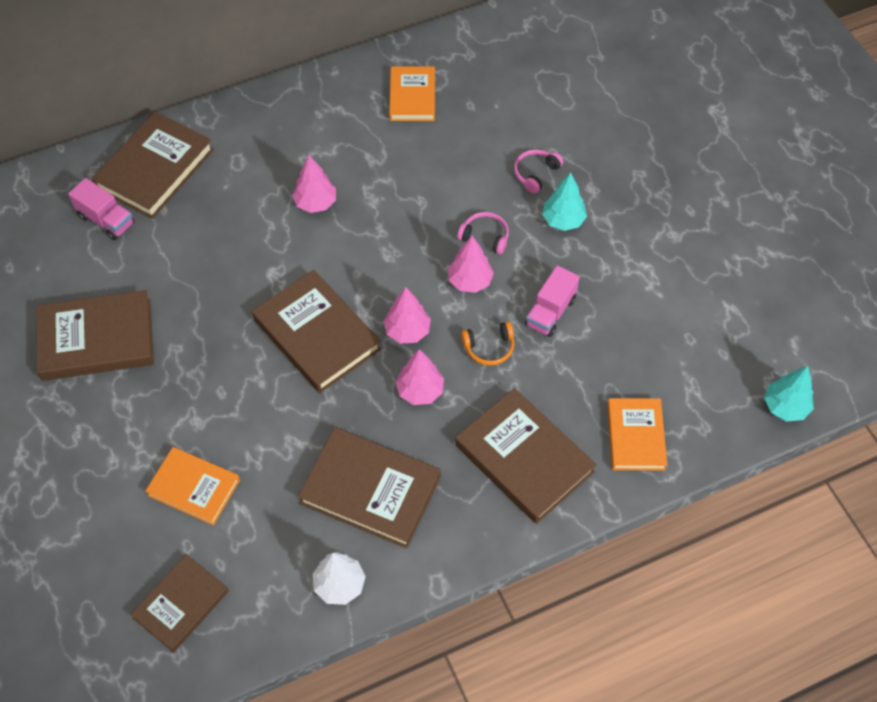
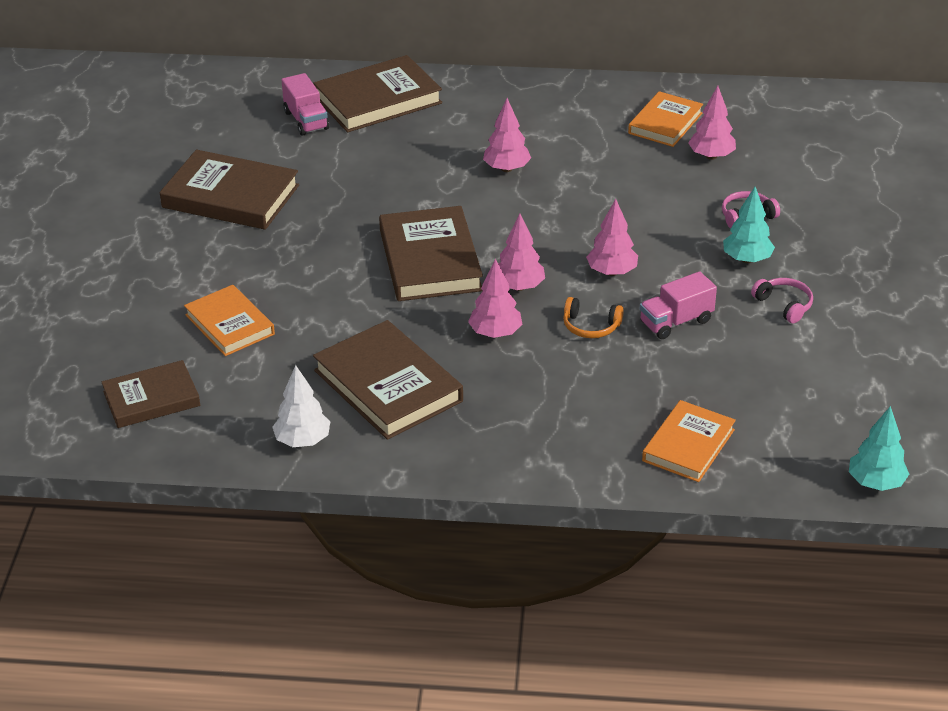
camera: 30 degrees right, 20 degrees down
(470, 119) = (711, 156): none -> pink tree
(485, 236) = (654, 245): pink headphones -> pink headphones (784, 305)
(524, 458) = (557, 419): brown book -> none

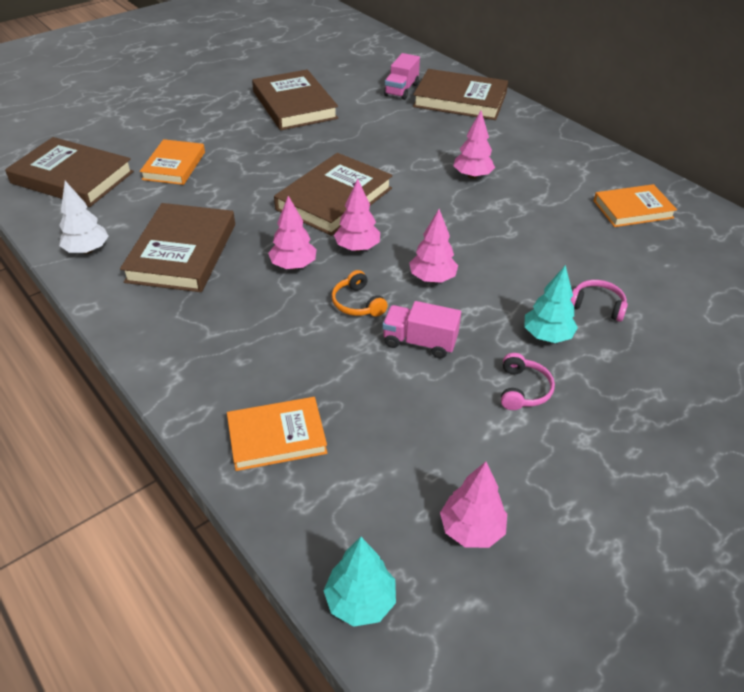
camera: 45 degrees right, 5 degrees up
(151, 399) = (72, 177): brown book -> brown book, size x1.55
(711, 156) = (635, 249): pink tree -> pink tree (471, 529)

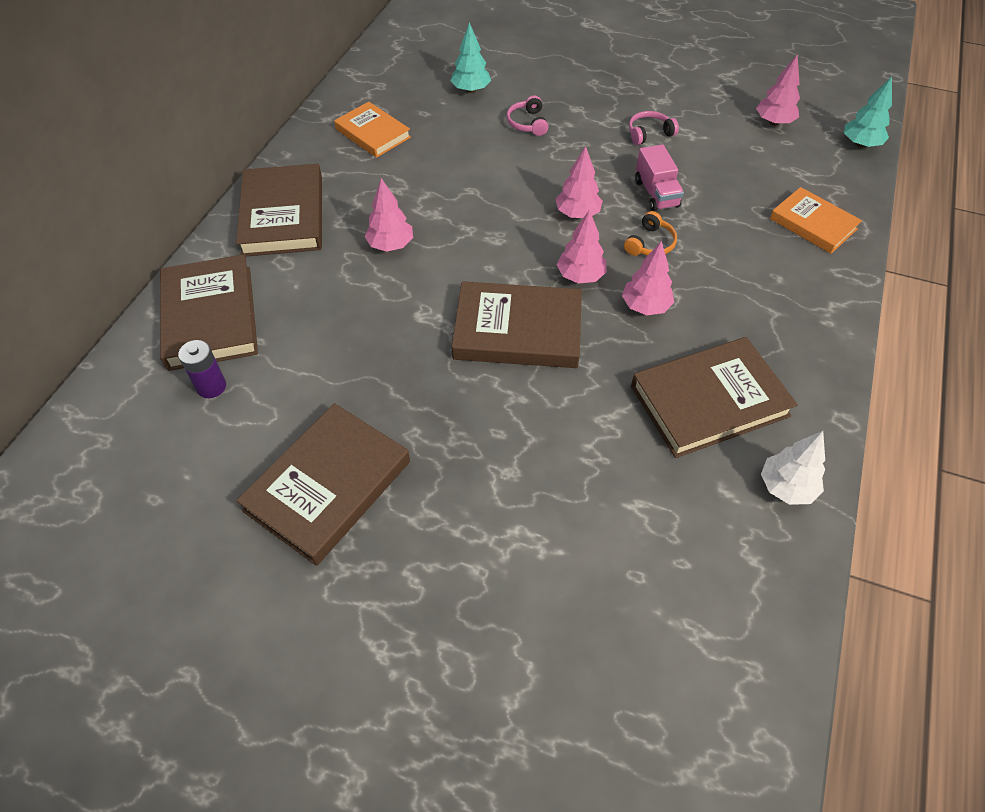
camera: 120 degrees left, 10 degrees up
(72, 177) = (698, 628): brown book -> brown book (283, 215)
(174, 166) = (577, 525): orange book -> none
(401, 90) = (211, 386): pink truck -> purple battery
(547, 336) = (585, 137): turquoise tree -> turquoise tree (471, 90)

